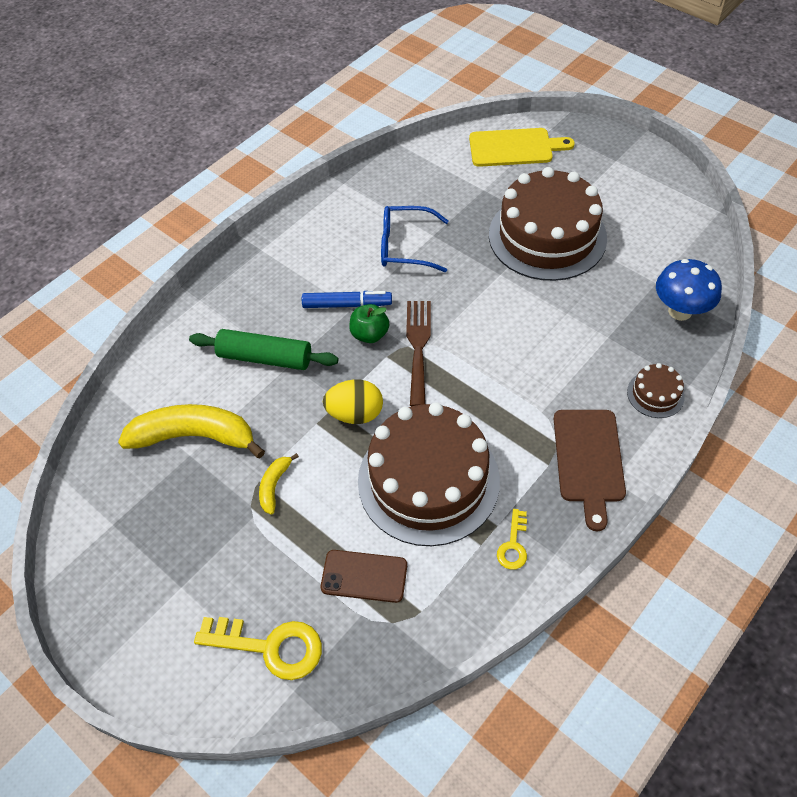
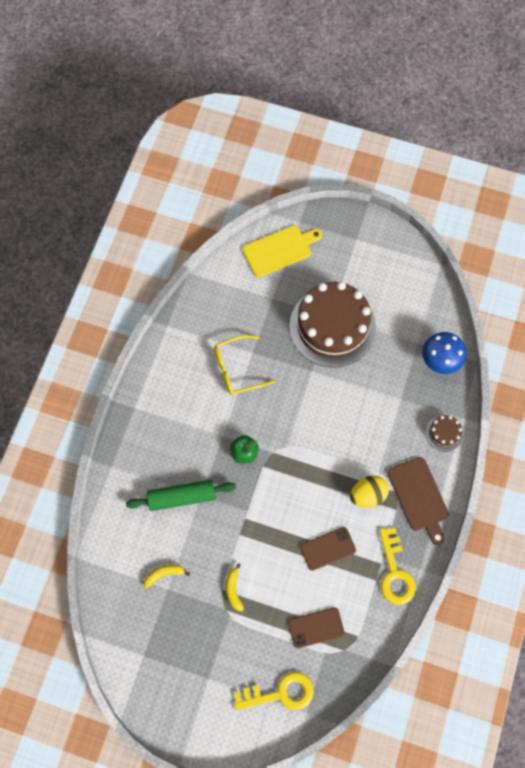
camera: 25 degrees left, 15 degrees up
(195, 436) = (164, 574): yellow banana -> yellow banana, size x0.47
(347, 304) = (218, 434): blue marker -> none
(355, 414) = (261, 518): yellow egg -> yellow egg (367, 495)
(405, 246) = (237, 369): blue glasses -> yellow glasses
(418, 346) = (281, 451): brown fork -> none
(428, 480) = (328, 548): brown cake -> brown phone
(513, 545) = (395, 572): yellow key -> yellow key, size x1.85

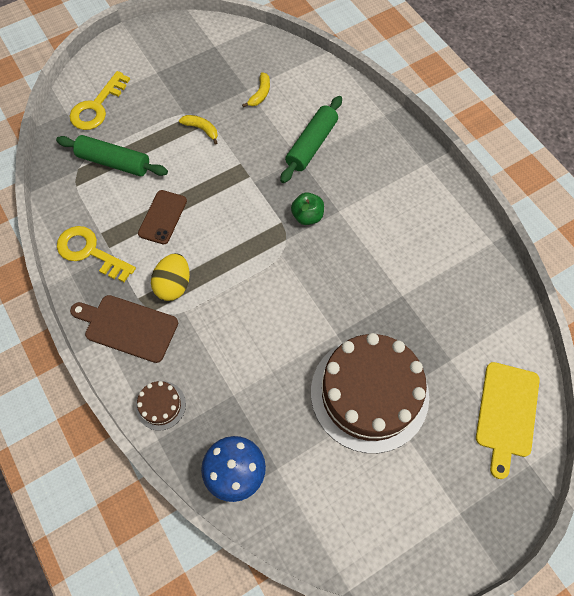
camera: 130 degrees right, 5 degrees down
(237, 369) = (395, 269): yellow glasses -> none
(316, 627) = (114, 162): brown phone -> green rolling pin

